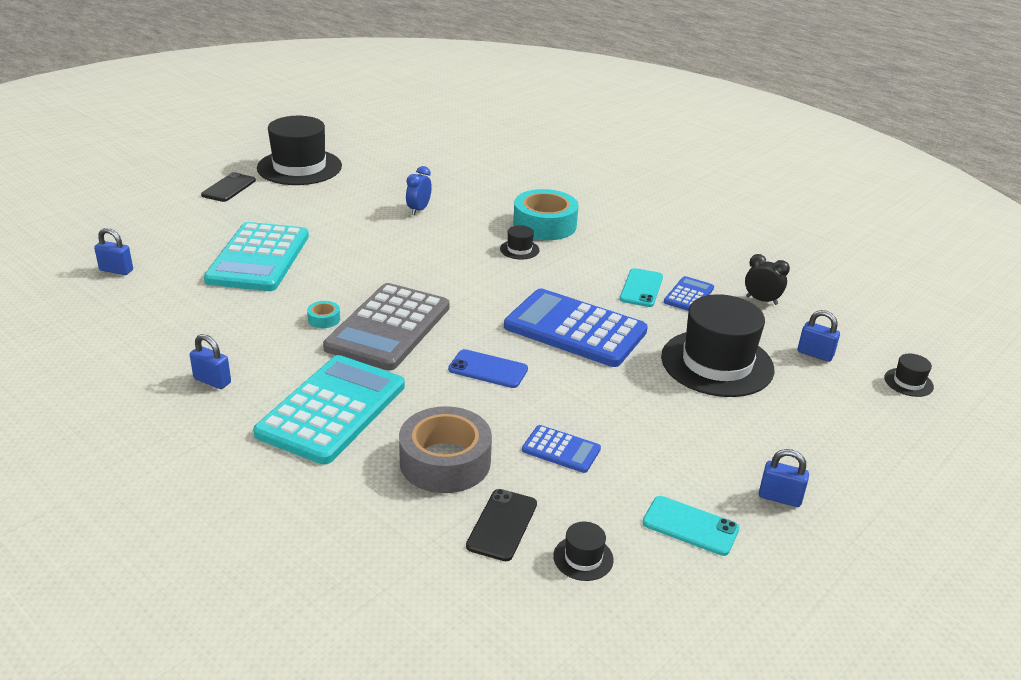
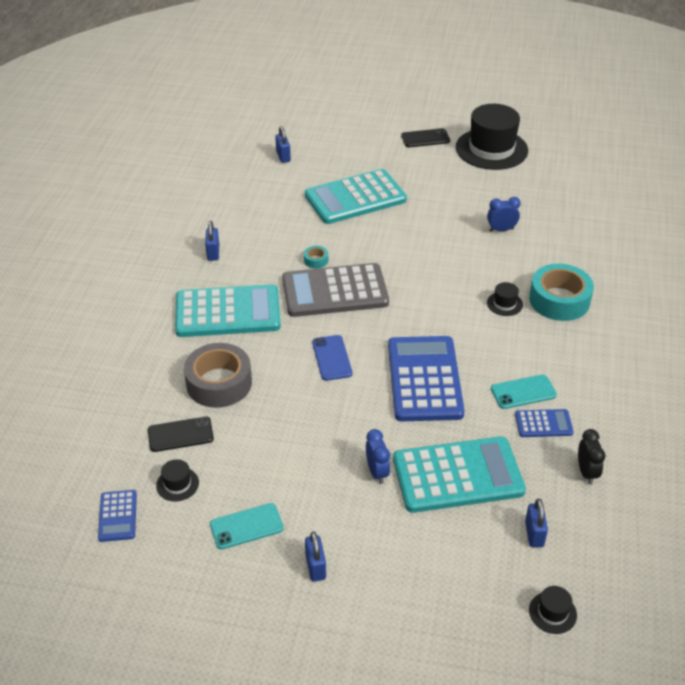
camera: 60 degrees right, 10 degrees up
(561, 450) = (274, 431): blue calculator -> blue calculator (118, 516)
(677, 407) = (377, 472): none -> blue clock
(690, 526) = (246, 526): turquoise phone -> turquoise phone turned 75 degrees clockwise
(717, 363) = (457, 475): black hat -> turquoise calculator

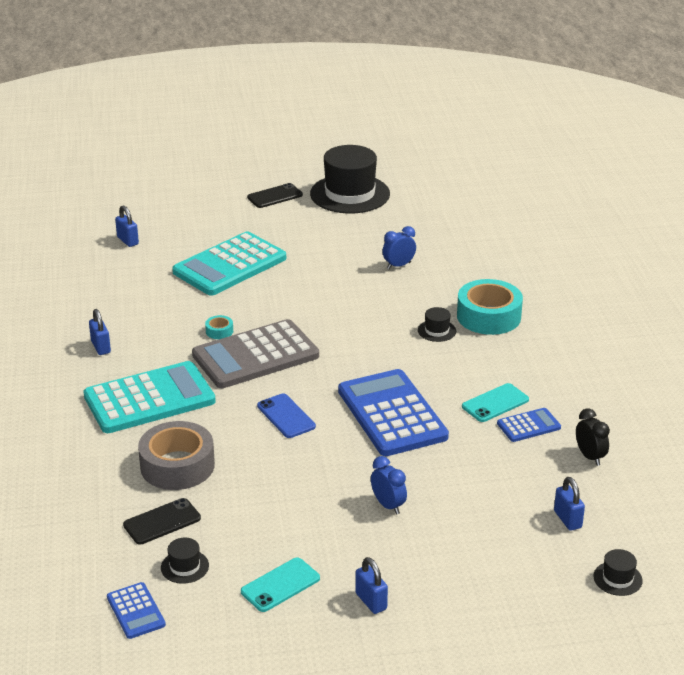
camera: 20 degrees left, 10 degrees down
(457, 475) = (469, 489): turquoise calculator -> none

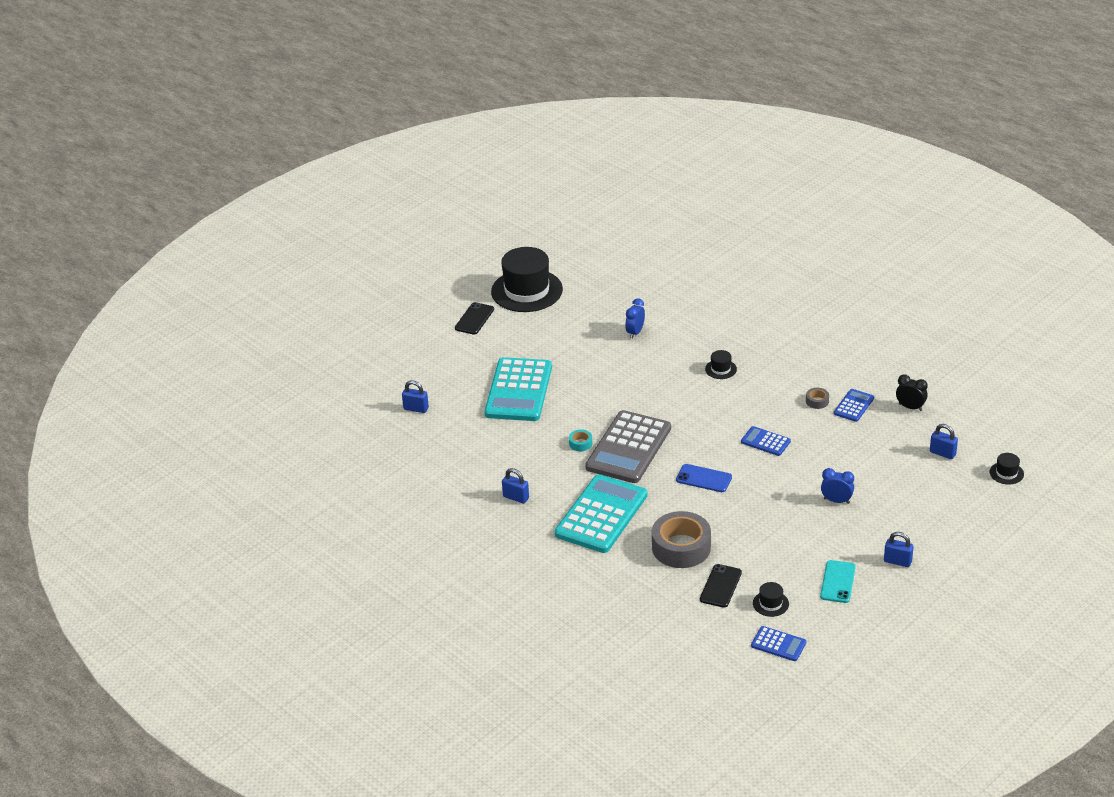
camera: 35 degrees left, 5 degrees up
(392, 414) = (765, 442): blue calculator -> blue calculator, size x0.47
(488, 316) = (740, 342): turquoise tape -> none
(495, 403) = (817, 401): turquoise phone -> grey tape

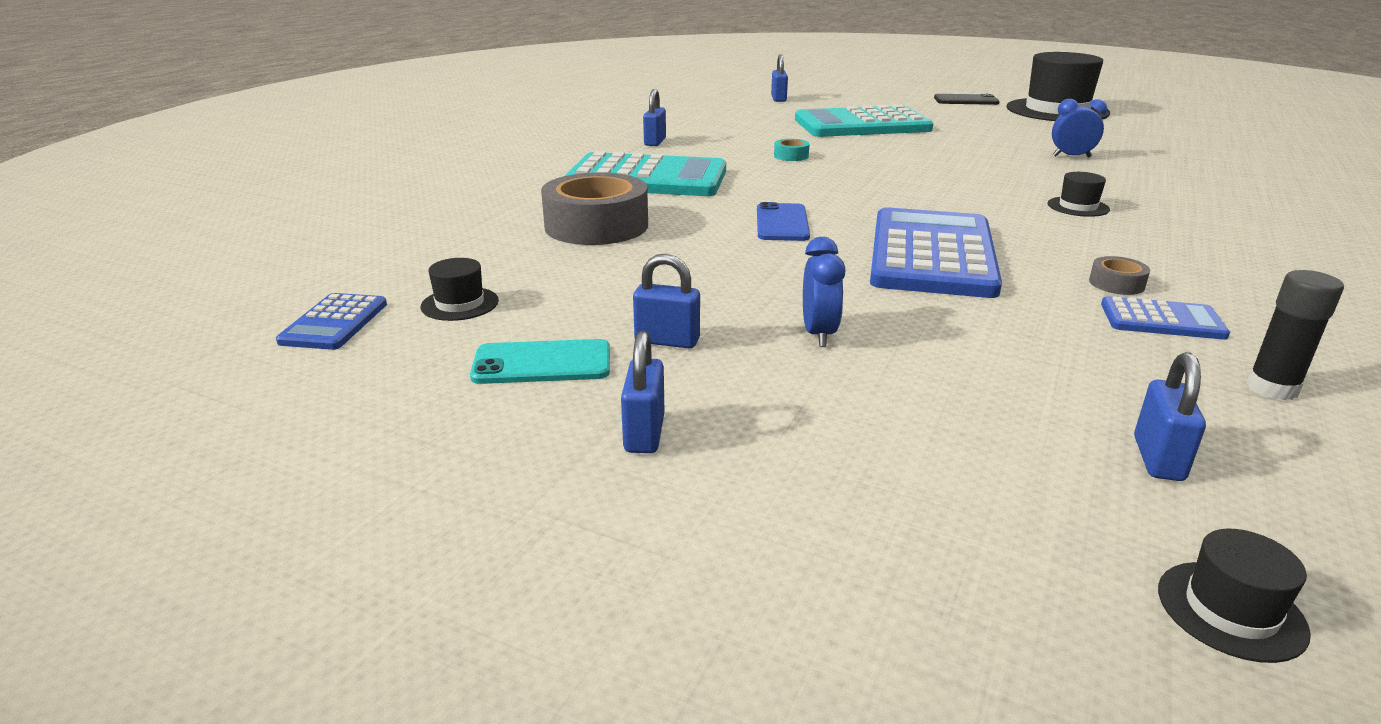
camera: 70 degrees right, 10 degrees down
(628, 448) = (808, 177): grey calculator -> none
(720, 586) = (504, 260): black phone -> none
(765, 442) = (932, 254): blue calculator -> blue calculator, size x2.14
(829, 544) = (667, 341): none -> blue padlock
(910, 407) = (1272, 388): black clock -> black glue stick

